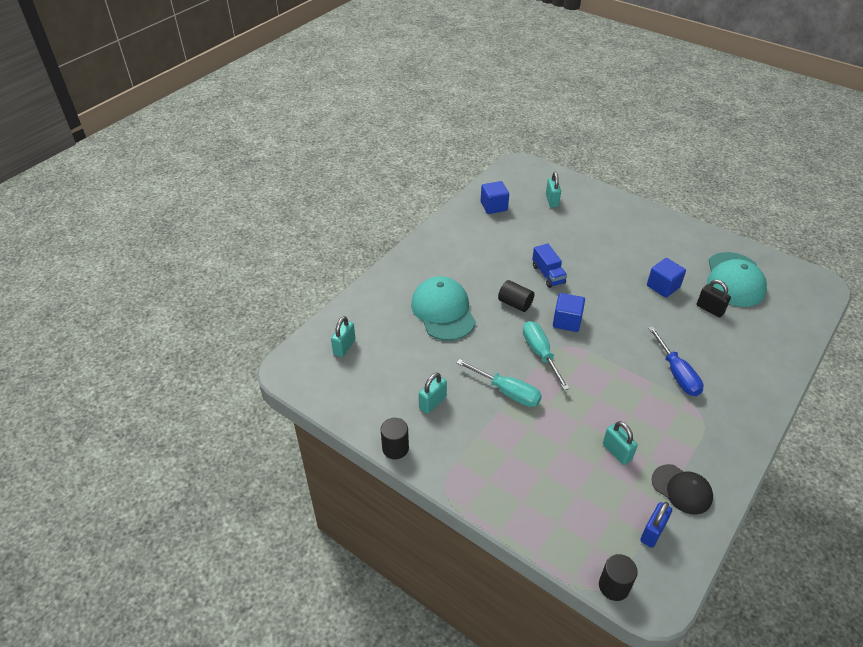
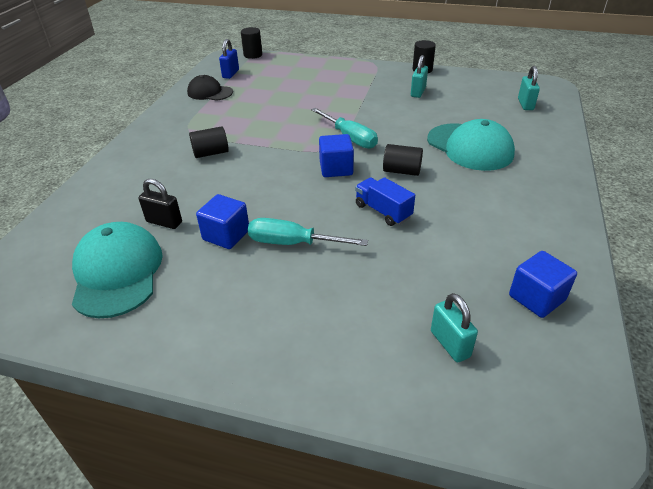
camera: 160 degrees right, 5 degrees down
(507, 392) = (364, 109): turquoise screwdriver -> turquoise screwdriver (293, 243)
(617, 452) = (261, 98): turquoise padlock -> none
(676, 373) = (211, 153): blue screwdriver -> black cylinder

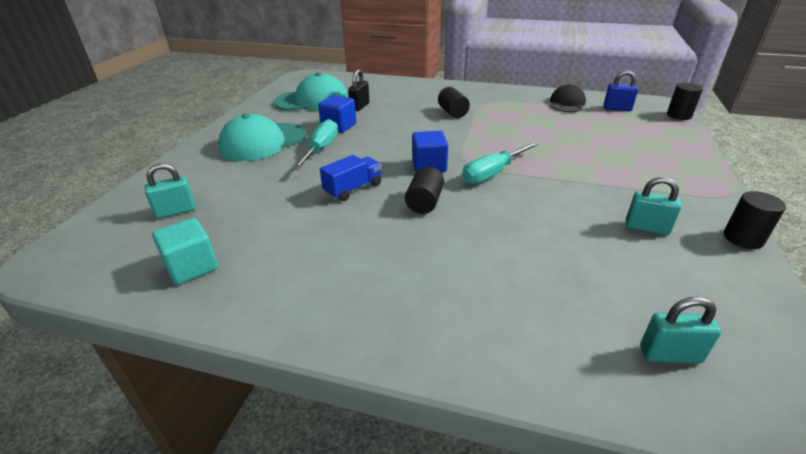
camera: 90 degrees right, 5 degrees down
(469, 147) = (486, 259): turquoise cap -> turquoise cap (263, 142)
(536, 298) = (192, 267): blue cube -> turquoise cube

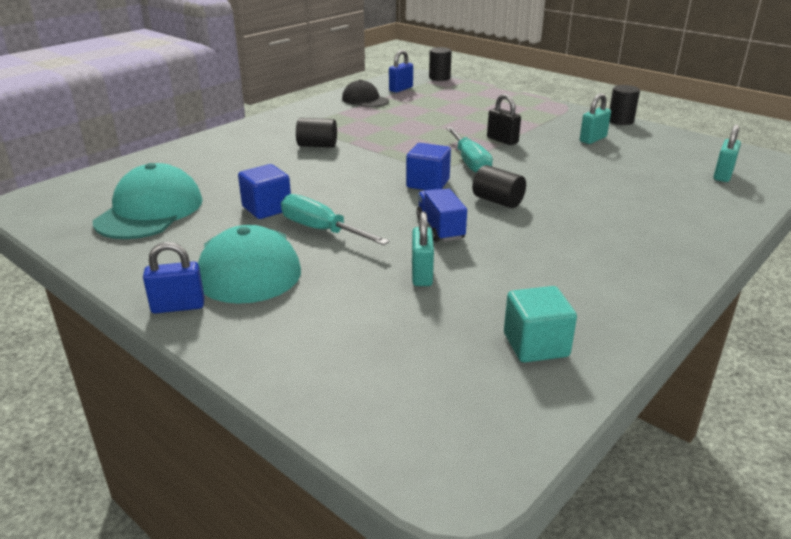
camera: 65 degrees left, 5 degrees down
(176, 211) = (393, 351): turquoise padlock -> turquoise padlock (421, 274)
(210, 139) = (178, 306): none -> blue padlock
(359, 107) = (223, 186): black padlock -> black padlock (502, 140)

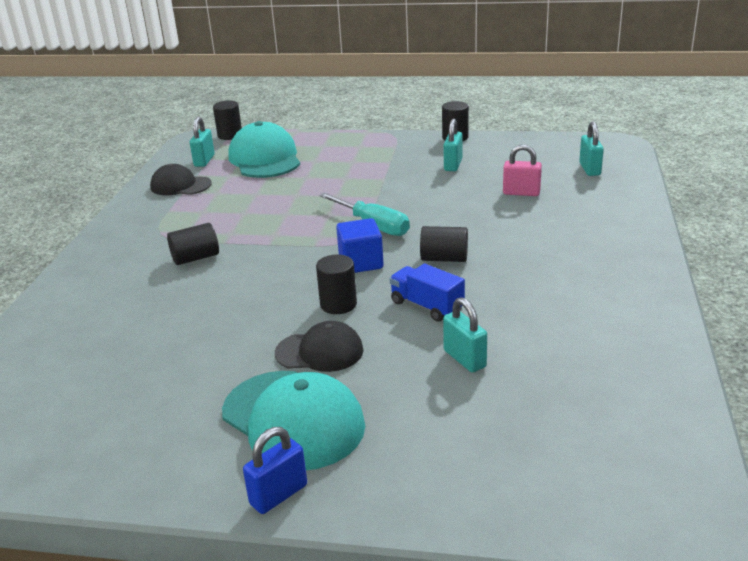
camera: 30 degrees left, 0 degrees up
(150, 211) = (101, 405): turquoise cap -> turquoise cap (265, 159)
(267, 208) = (233, 350): blue cube -> none
(322, 230) = (320, 352): turquoise screwdriver -> black cap
(375, 205) = (338, 304): none -> black cylinder
(401, 89) = (204, 161): blue padlock -> turquoise padlock
(502, 140) = (375, 191): black padlock -> none
(536, 345) = (623, 383): turquoise cube -> none
(629, 175) = (521, 193): none -> pink padlock

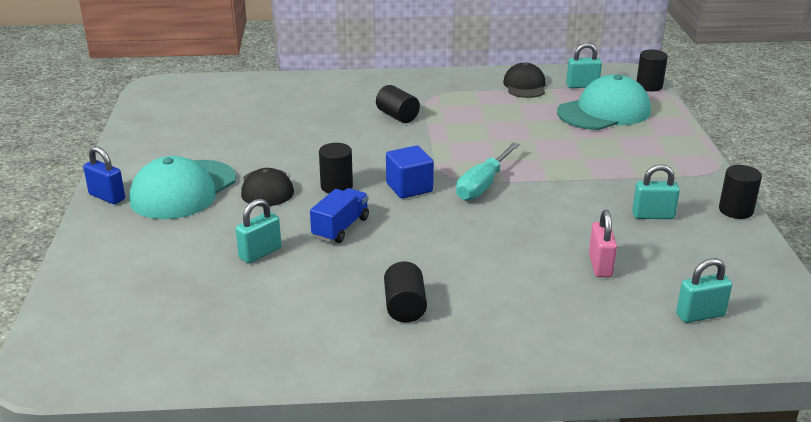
camera: 75 degrees right, 0 degrees up
(444, 258) = (429, 229): black cylinder -> black cylinder (405, 307)

